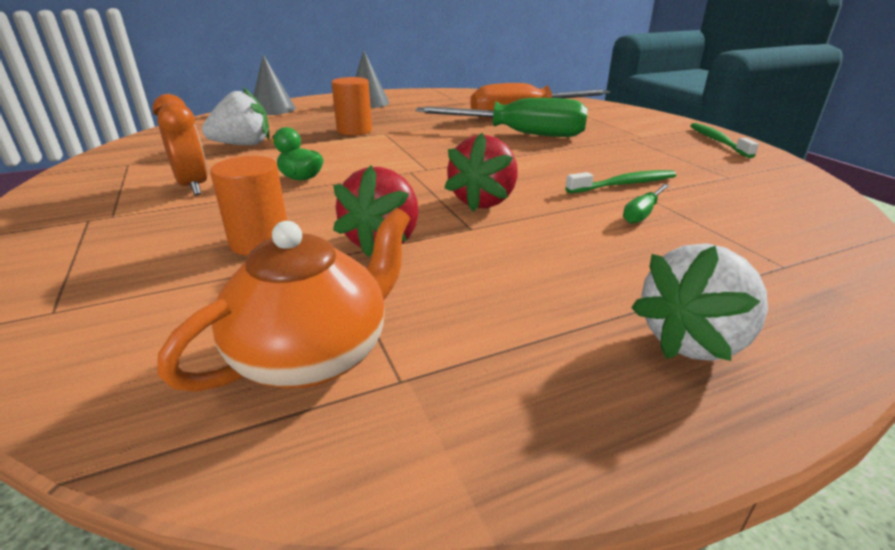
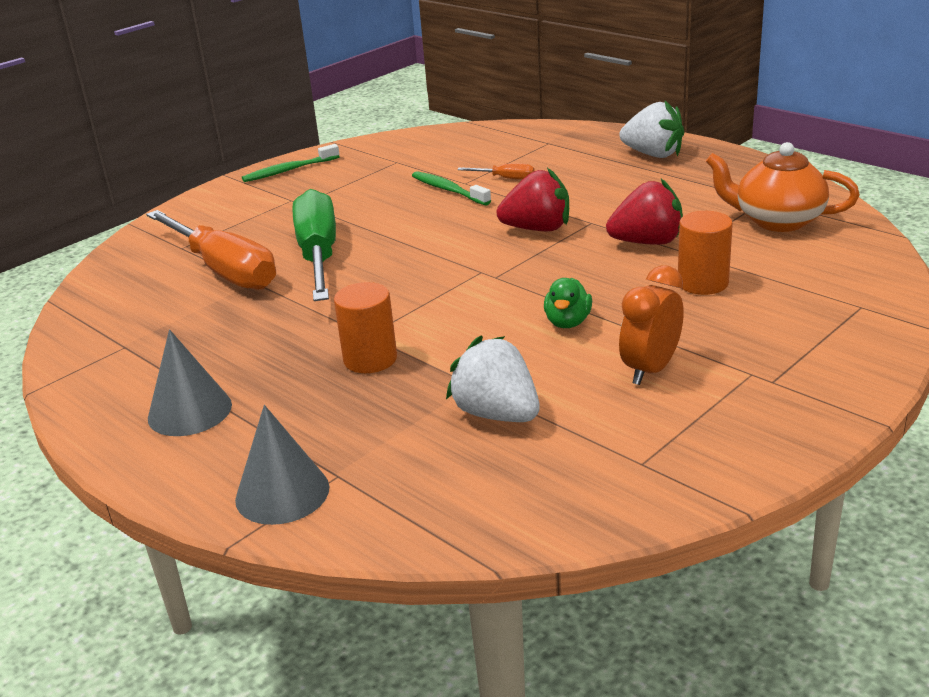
camera: 110 degrees left, 0 degrees up
(642, 213) = (506, 178): green screwdriver -> orange screwdriver

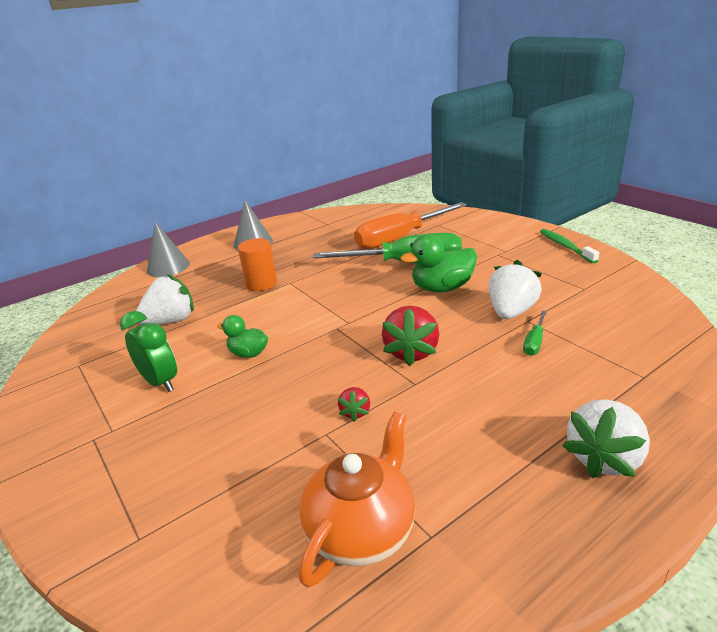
camera: 100 degrees right, 0 degrees up
(392, 227) = (442, 288): none -> green duck
(448, 190) = (511, 312): green toothbrush -> white strawberry
(506, 178) = (534, 342): orange screwdriver -> green screwdriver
(647, 242) = (355, 412): red strawberry -> red strawberry, size x0.50
(650, 370) = (160, 382): orange clock -> green clock
(702, 283) = (258, 433): orange cylinder -> none

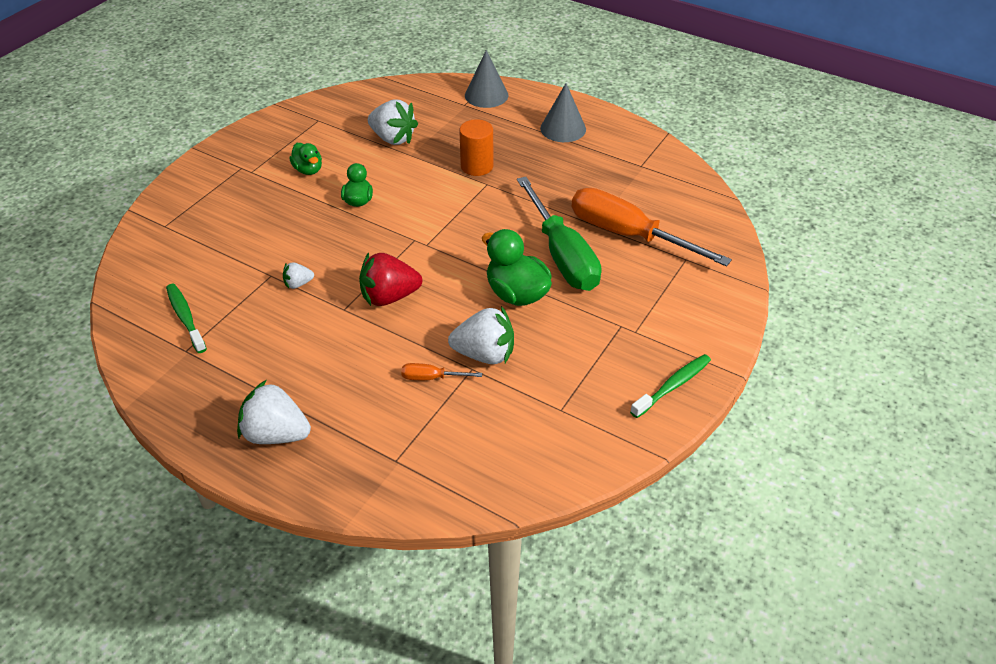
camera: 65 degrees right, 15 degrees up
(160, 382) = (308, 170): green clock -> green duck
(355, 412) = (298, 284): red strawberry -> white strawberry
(362, 529) = (185, 317): orange teapot -> green toothbrush
(534, 342) = (431, 378): green screwdriver -> orange screwdriver

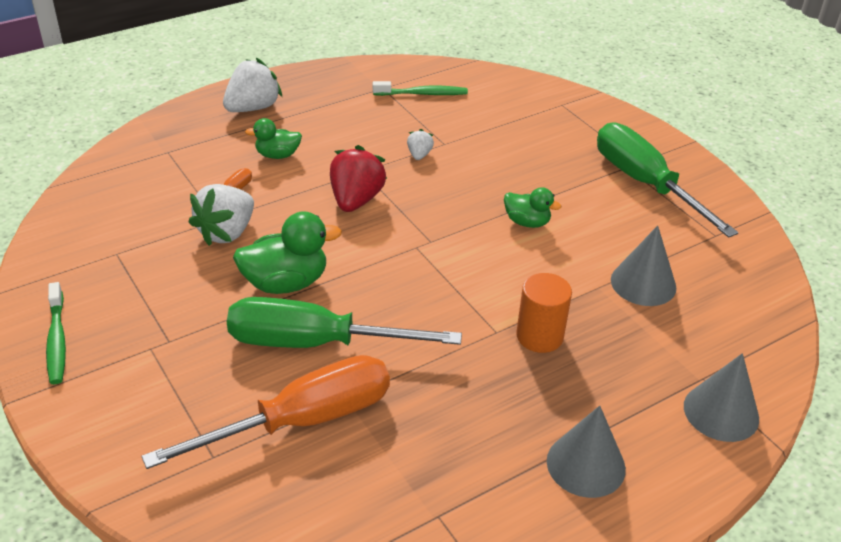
camera: 115 degrees right, 5 degrees down
(270, 159) = (645, 183): none -> green screwdriver
(308, 170) = (608, 203): green duck -> green duck (277, 155)
(393, 138) = (643, 283): white strawberry -> grey cone

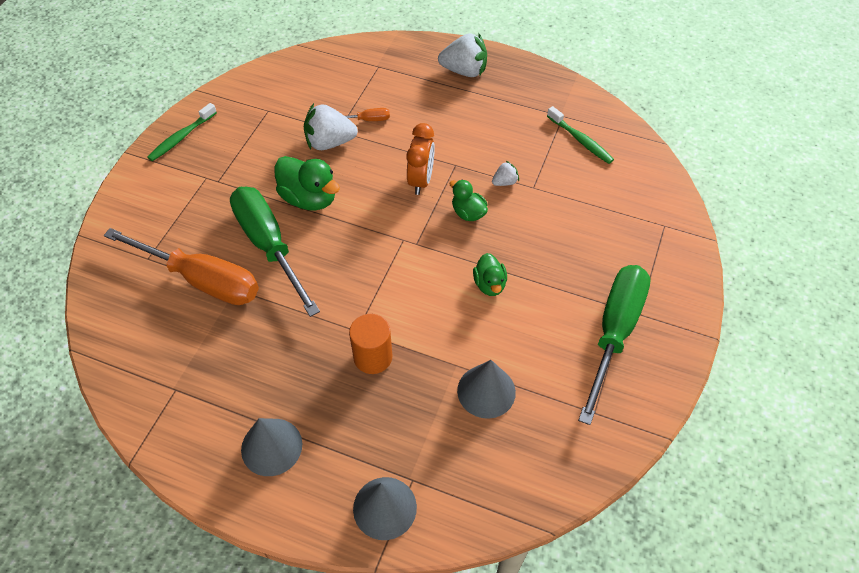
camera: 55 degrees right, 15 degrees up
(277, 155) = (427, 115): green duck -> green duck (468, 213)
(356, 200) = (421, 180): red strawberry -> orange clock

